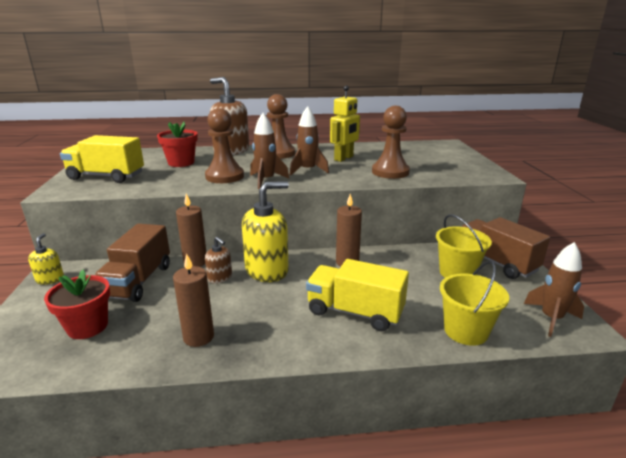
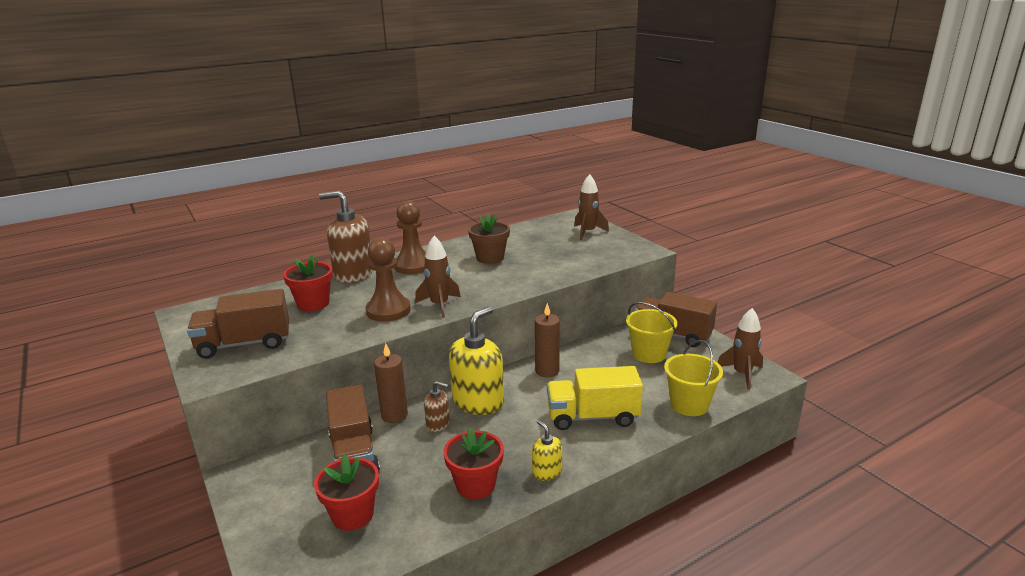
camera: 25 degrees left, 0 degrees up
(50, 279) = (245, 485): yellow soap dispenser -> yellow soap dispenser (547, 472)
(106, 176) = (244, 344): yellow truck -> brown truck
(198, 337) = (475, 485): brown candle -> red flower pot
(308, 170) = (469, 282): brown rocket -> brown rocket (588, 232)
(344, 158) = (490, 258): yellow robot -> brown flower pot
(390, 172) = (551, 266): brown pawn -> none

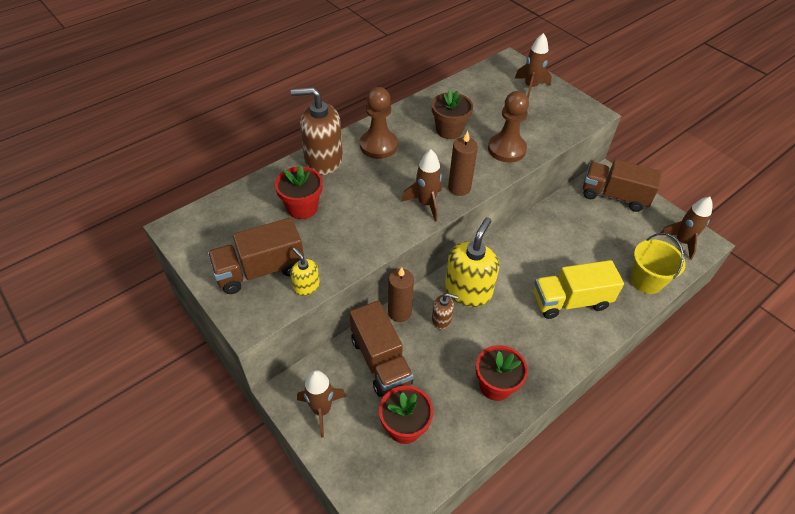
camera: 10 degrees left, 25 degrees up
(267, 492) = (321, 410): none -> brown rocket
(388, 310) = (380, 214): brown pawn -> brown pawn (506, 149)
(547, 371) = (517, 249): brown candle -> brown candle (459, 188)
(547, 472) = (549, 366): yellow soap dispenser -> yellow soap dispenser (306, 286)
(649, 354) = (599, 222): yellow bucket -> none

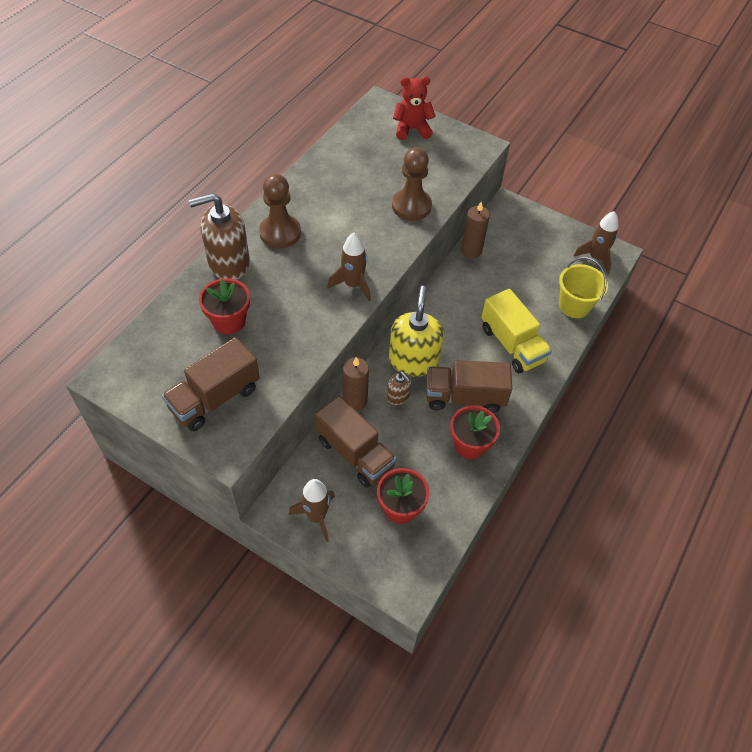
camera: 20 degrees left, 5 degrees up
(306, 286) = (269, 402): yellow soap dispenser -> none
(441, 319) = (398, 396): brown soap dispenser -> brown soap dispenser turned 60 degrees clockwise
(449, 130) = (346, 198): brown flower pot -> none
(459, 188) = (379, 259): brown candle -> brown candle (471, 251)
(530, 87) = (412, 129): brown rocket -> red teddy bear
(570, 301) = (512, 344): yellow truck -> yellow truck turned 90 degrees counterclockwise
(614, 196) = (521, 226): brown truck -> brown truck (464, 397)

